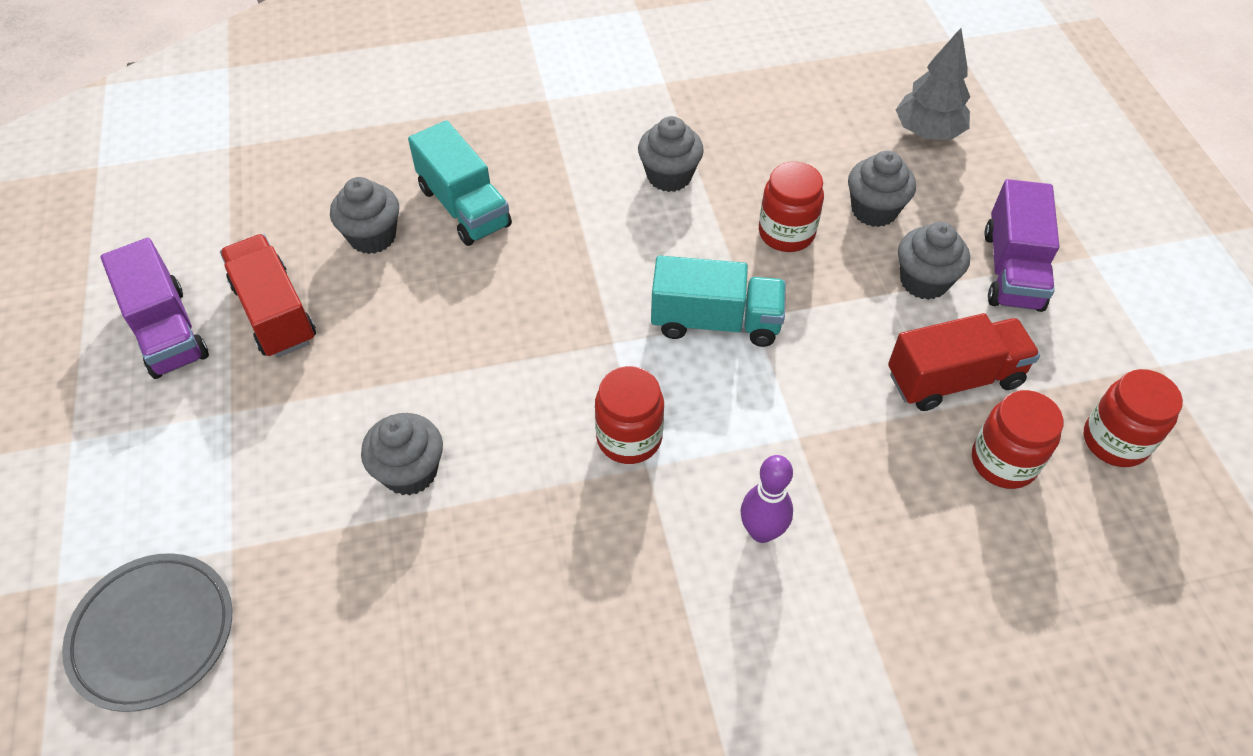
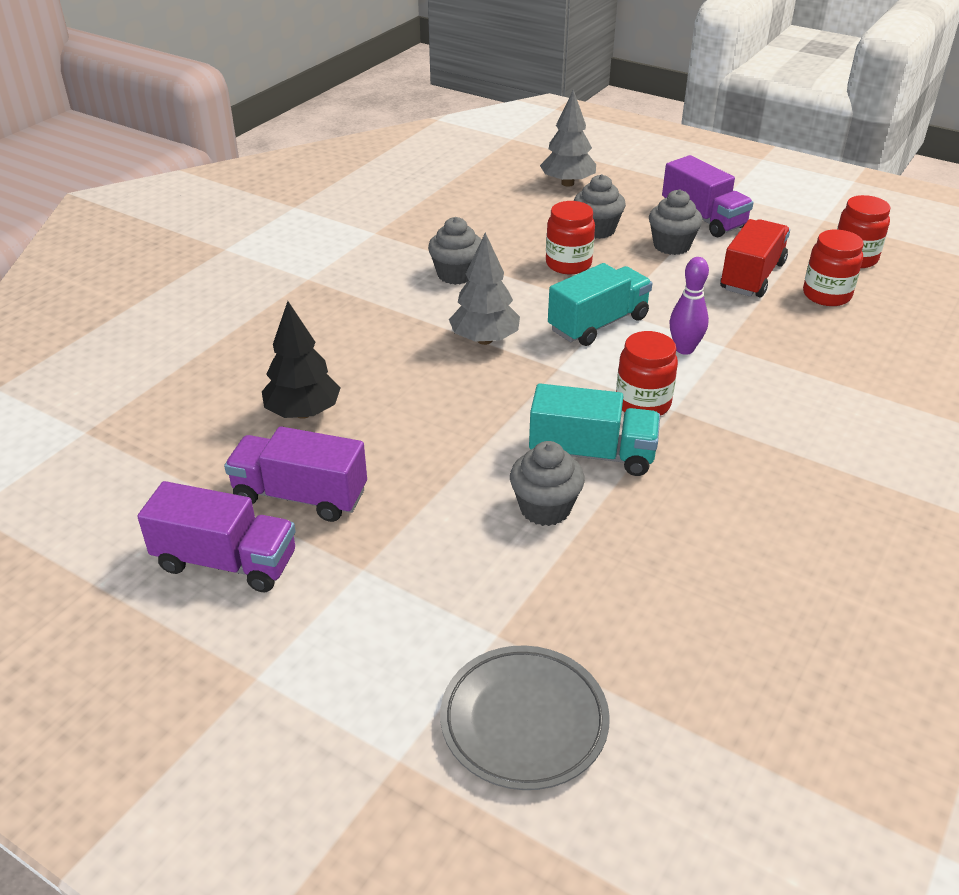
camera: 45 degrees left, 15 degrees down
(275, 313) = (300, 496): red truck -> purple truck
(372, 237) = (303, 413): grey cupcake -> black tree
(464, 207) = (345, 360): turquoise truck -> turquoise truck (592, 454)
(595, 265) = (484, 340): none -> grey tree
(761, 531) = (776, 396): purple bowling pin -> purple bowling pin (684, 349)

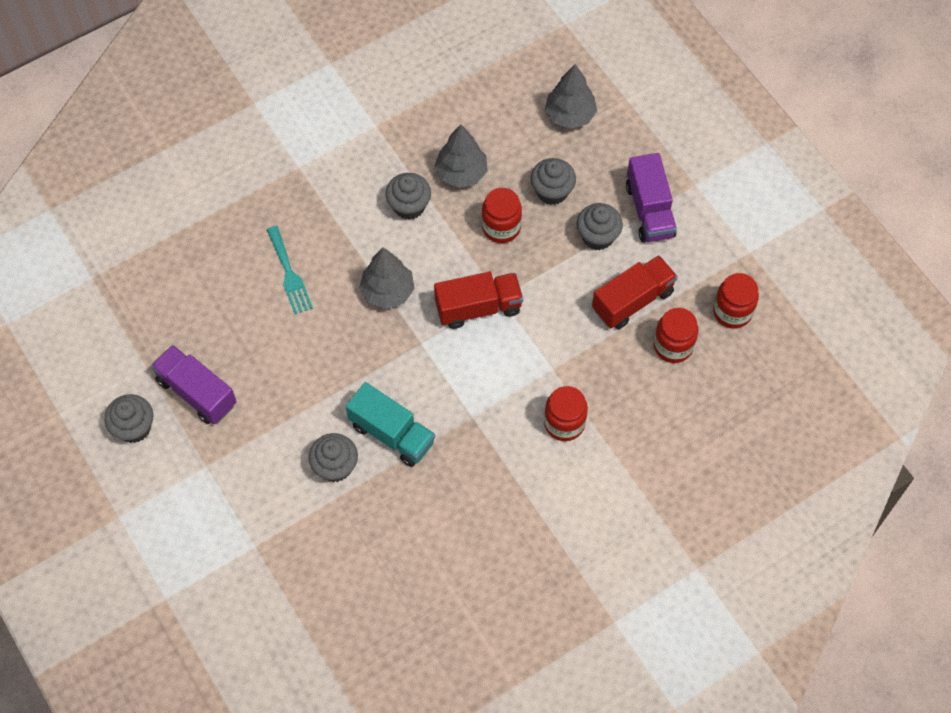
camera: 25 degrees right, 25 degrees up
(226, 561) = (134, 427): purple truck -> grey cupcake
(303, 413) = (231, 317): black tree -> none
(354, 358) = (289, 274): none -> turquoise fork
(493, 240) = (461, 173): none -> grey tree
(524, 721) = (238, 605): grey plate -> none
(598, 324) = (478, 307): turquoise truck -> red truck
(642, 404) = (455, 402): red jar -> red jar (564, 423)
(684, 349) = (521, 360): purple bowling pin -> none

